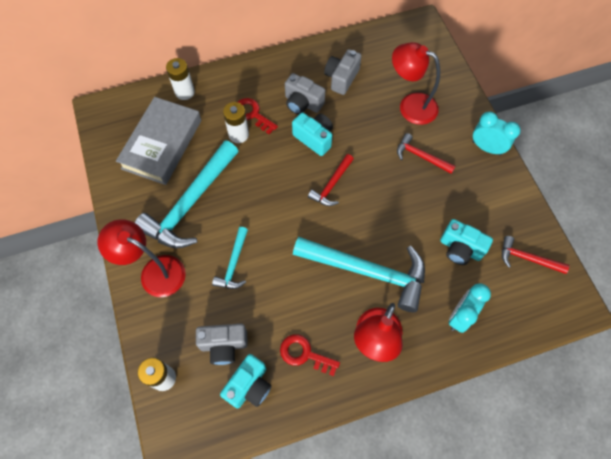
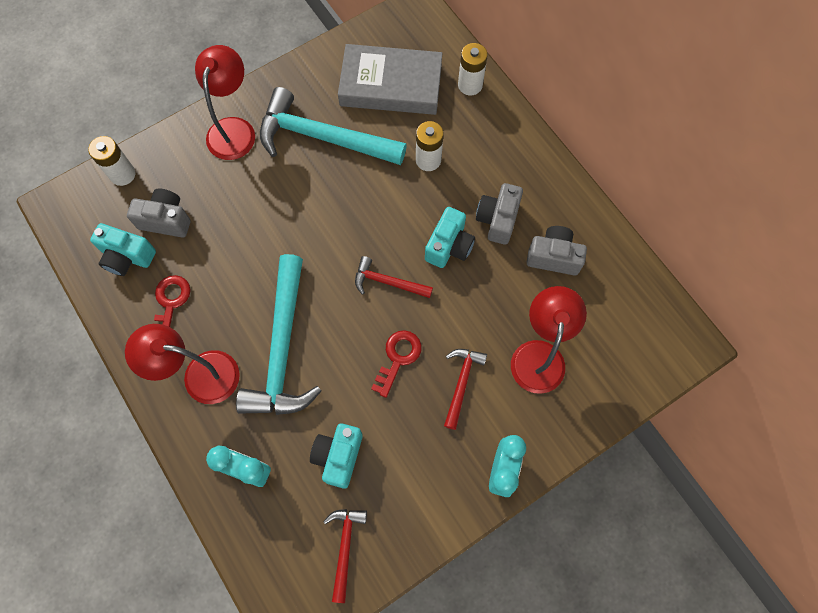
camera: 75 degrees right, 5 degrees up
(224, 345) = (166, 220): grey camera -> grey camera turned 120 degrees clockwise
(234, 264) = (260, 203): turquoise hammer -> none
(252, 114) = (462, 167): red key -> red key (398, 358)

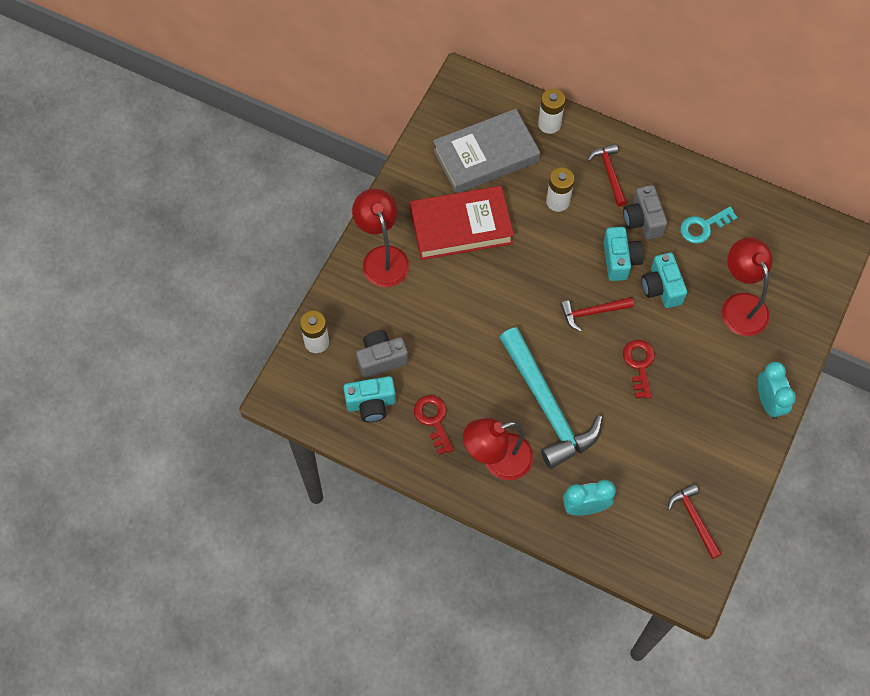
camera: 30 degrees left, 5 degrees down
(323, 137) = (461, 227): turquoise hammer -> red book
(338, 456) = (645, 459): turquoise camera -> turquoise camera (661, 288)
(461, 383) = (698, 357): red hammer -> red hammer (609, 173)
(553, 257) = (703, 227): grey camera -> turquoise key

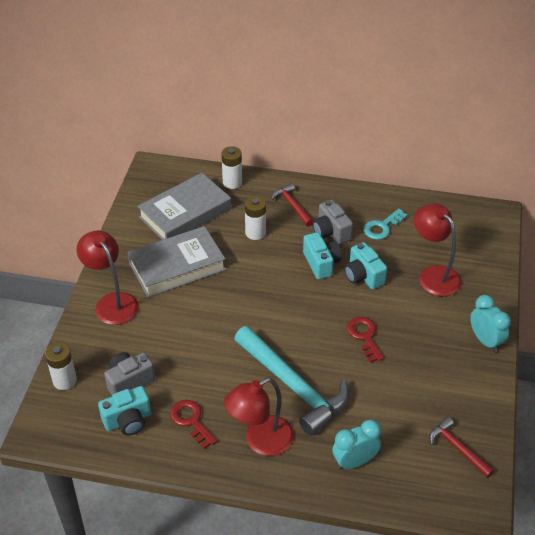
camera: 15 degrees left, 20 degrees down
(461, 227) = (177, 266): red book -> grey book
(592, 312) = (310, 306): red hammer -> none

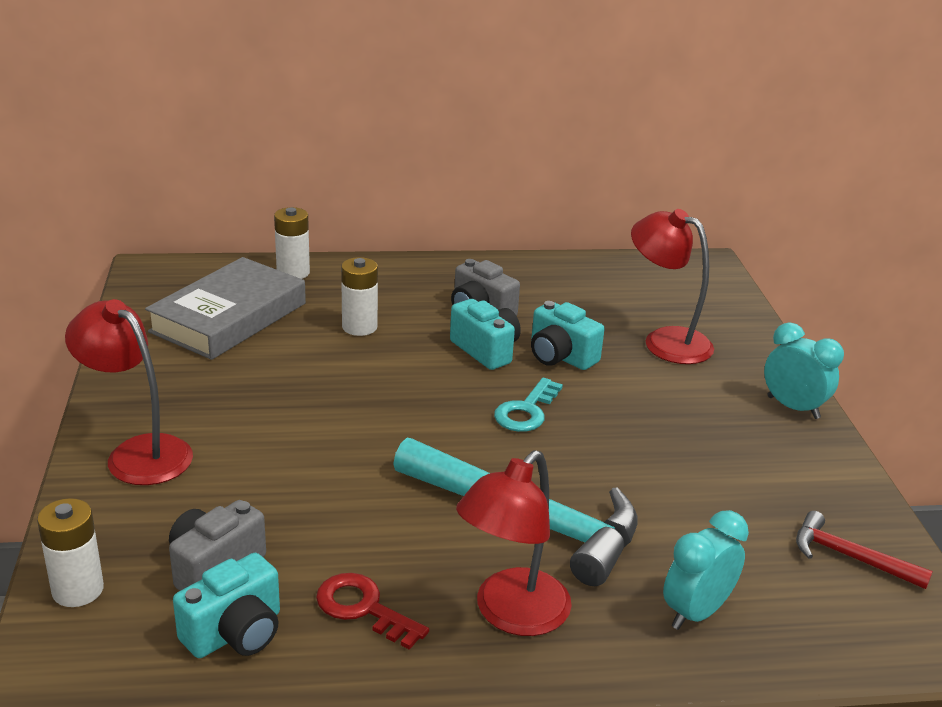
camera: 20 degrees left, 15 degrees down
(177, 266) = (242, 386): grey book -> none
(292, 206) = (403, 288): red hammer -> none
(364, 336) = (607, 431): red key -> none
(382, 227) = (555, 296): turquoise key -> turquoise key (526, 411)

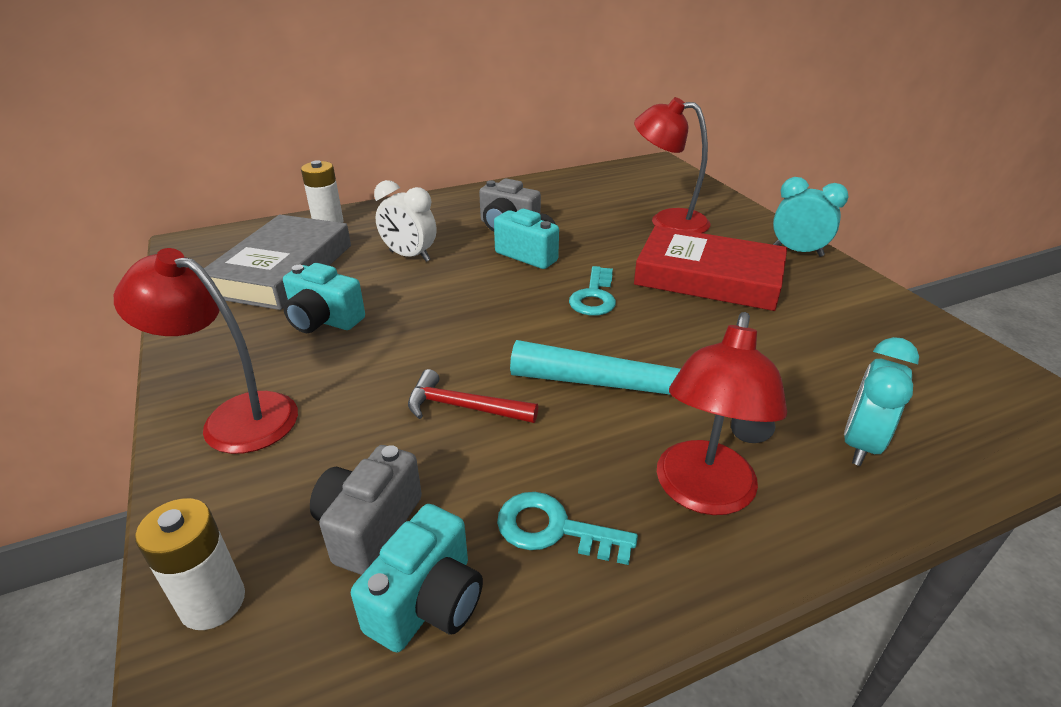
camera: 15 degrees left, 5 degrees up
(359, 327) = (409, 256): white battery -> white clock
(363, 608) = (554, 529): red key -> turquoise key
(560, 356) = (594, 248): turquoise camera -> turquoise camera (323, 320)
(665, 416) = (708, 277): none -> red book
(850, 557) = (936, 360): red hammer -> red hammer (463, 407)

